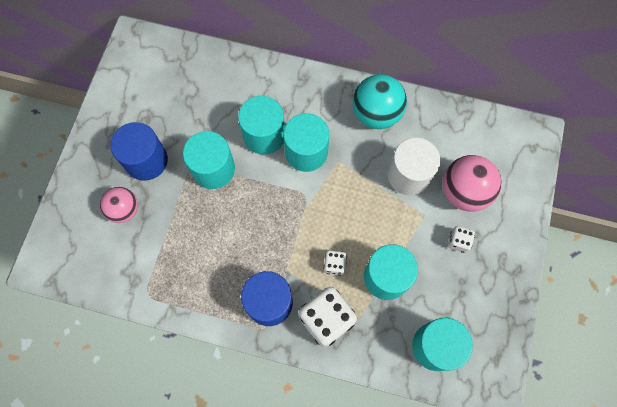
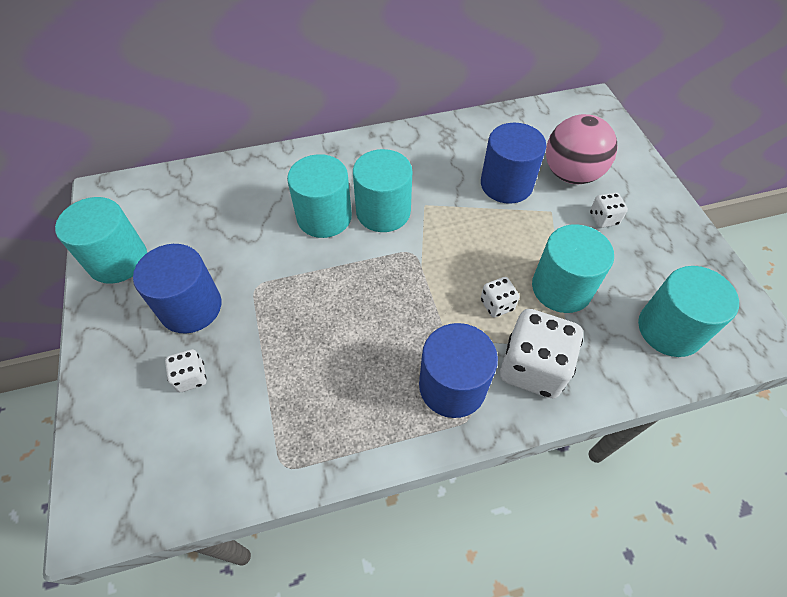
camera: 30 degrees left, 15 degrees down
(124, 210) = (191, 377): pink ball -> white dice
(213, 169) = (285, 276): turquoise cylinder -> turquoise cylinder (118, 260)
(376, 114) = (431, 148): turquoise ball -> none
(409, 175) = (506, 184): white cylinder -> blue cylinder

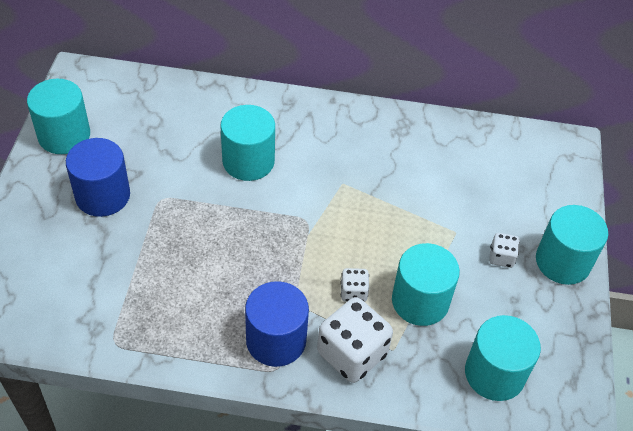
camera: 20 degrees right, 5 degrees down
(191, 377) = (78, 250): white dice -> none
(383, 212) = (302, 175): turquoise cylinder -> turquoise cylinder (562, 262)
(506, 184) = (429, 192): blue cylinder -> none
(571, 174) = (498, 205): pink ball -> none

